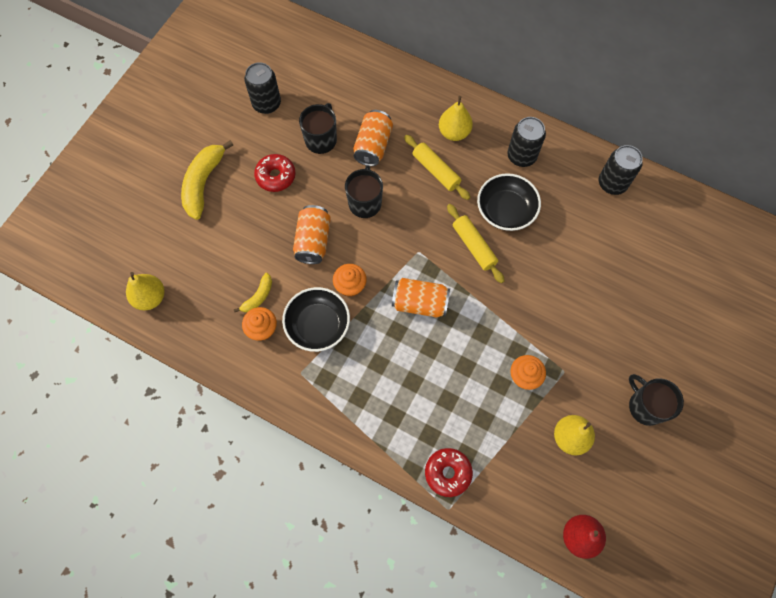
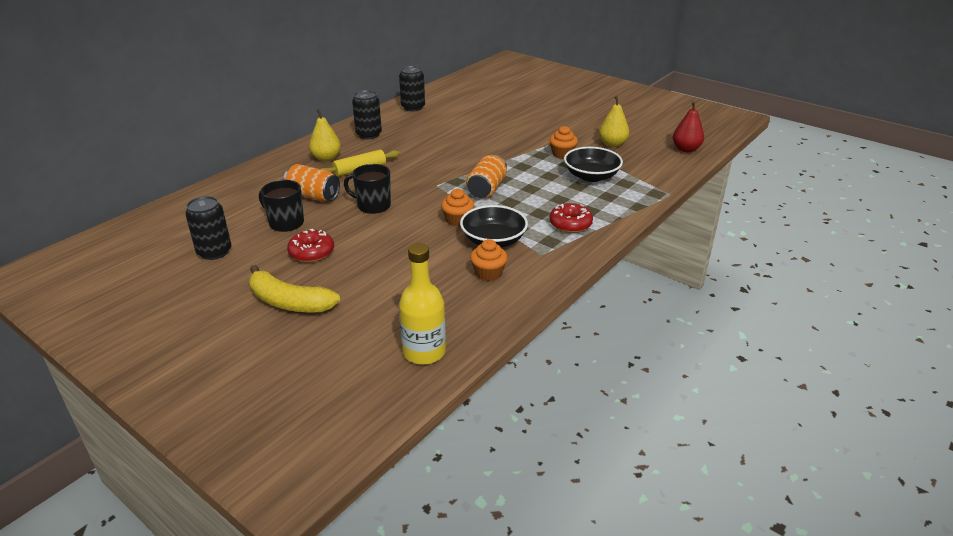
camera: 80 degrees left, 35 degrees down
(150, 297) = (424, 352): yellow pear -> yellow bottle
(258, 297) = (451, 273): yellow banana -> none
(313, 241) = (400, 236): orange can -> none
(448, 473) = (640, 191): red donut -> red donut (570, 224)
(474, 246) = (442, 161): yellow rolling pin -> none
(505, 210) = (415, 146): black bowl -> black bowl (591, 176)
(645, 406) = (591, 118): black mug -> none

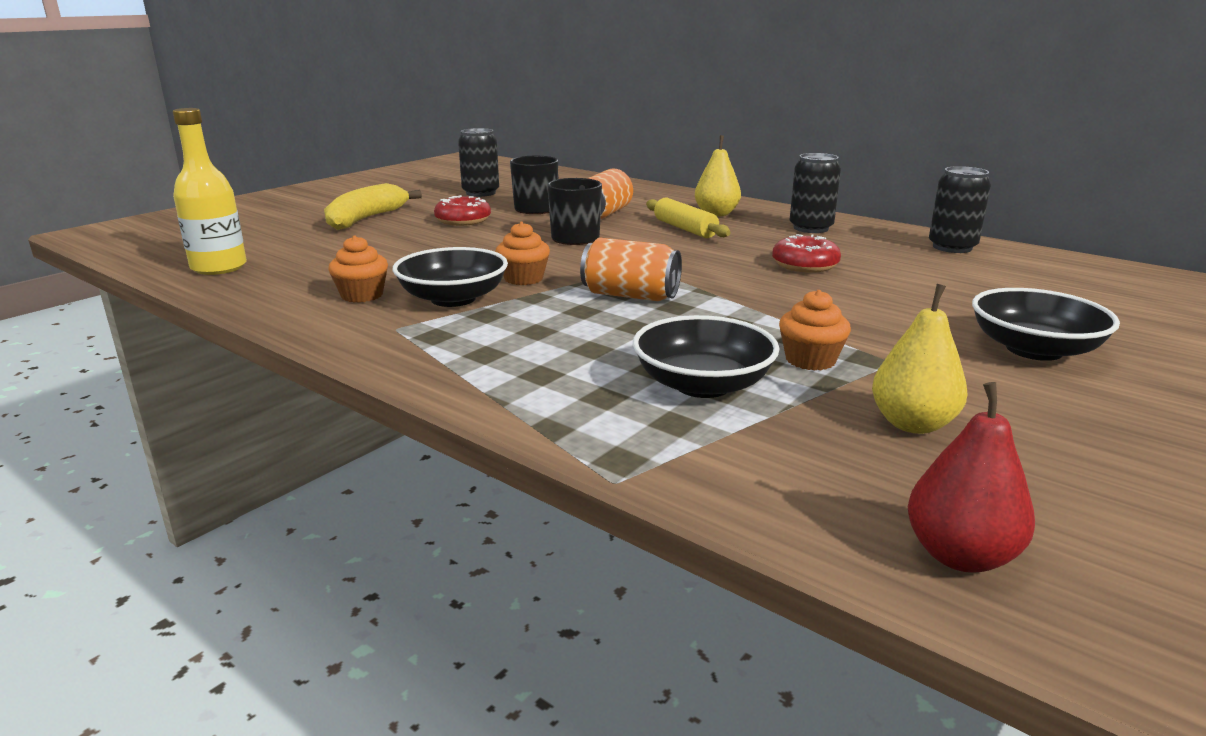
camera: 90 degrees right, 10 degrees down
(544, 115) = (1034, 349): none -> black bowl
(570, 224) = (487, 354): red donut -> red donut (805, 265)

